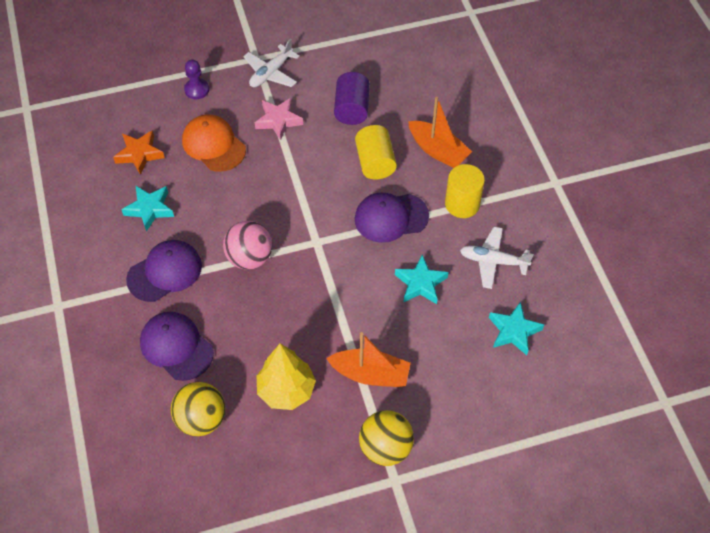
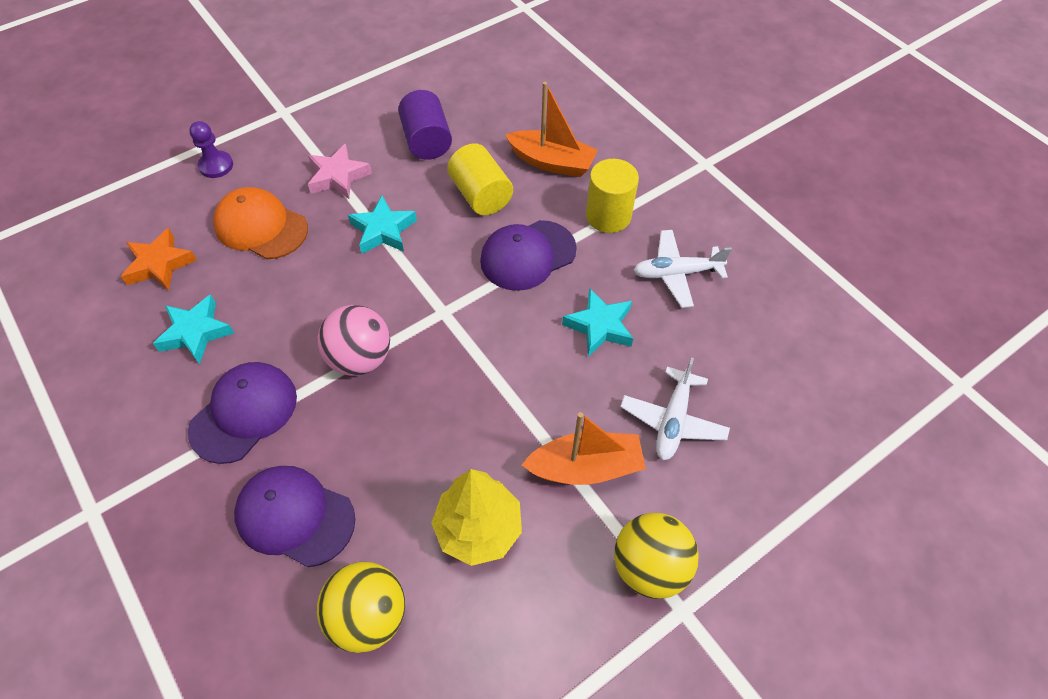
camera: 20 degrees left, 0 degrees up
(271, 73) = (308, 124): white plane -> white plane (673, 420)
(514, 331) = (742, 352): turquoise star -> turquoise star (383, 230)

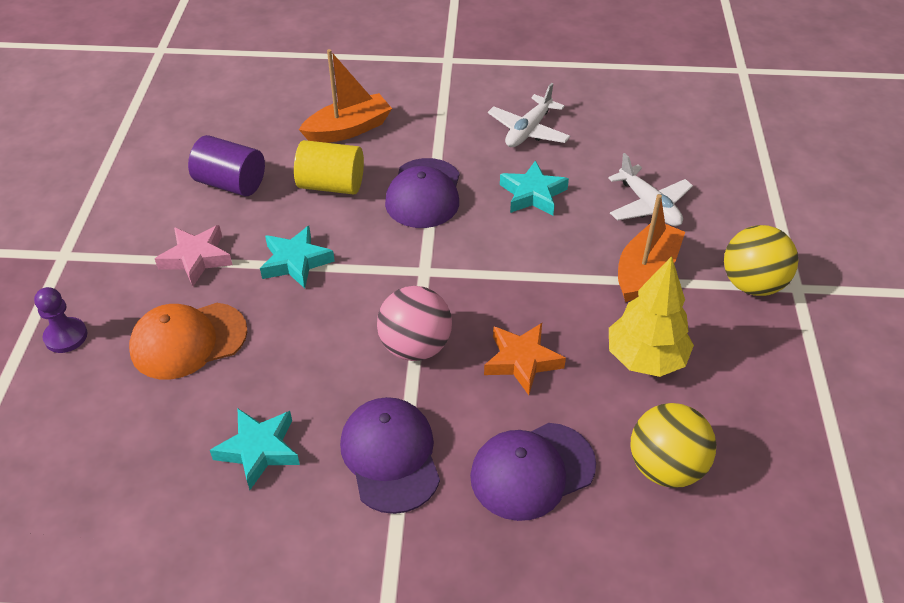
camera: 50 degrees left, 10 degrees down
(159, 264) = (139, 440): orange star -> orange star (522, 361)
(608, 216) = (437, 132): yellow cylinder -> none

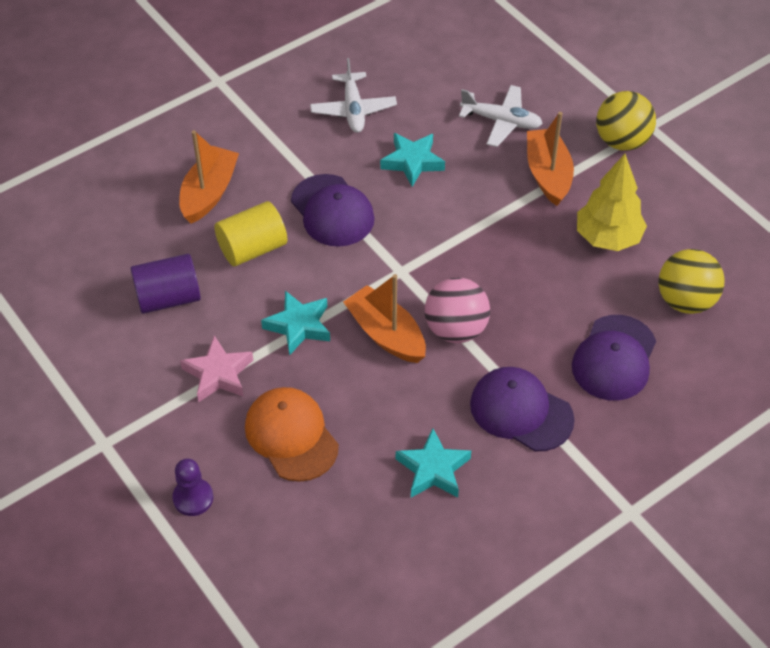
camera: 40 degrees left, 5 degrees up
(188, 340) = (291, 436): orange cap -> orange cap turned 120 degrees clockwise
(354, 312) = (386, 334): none -> orange boat
(522, 361) = (535, 292): orange star -> none

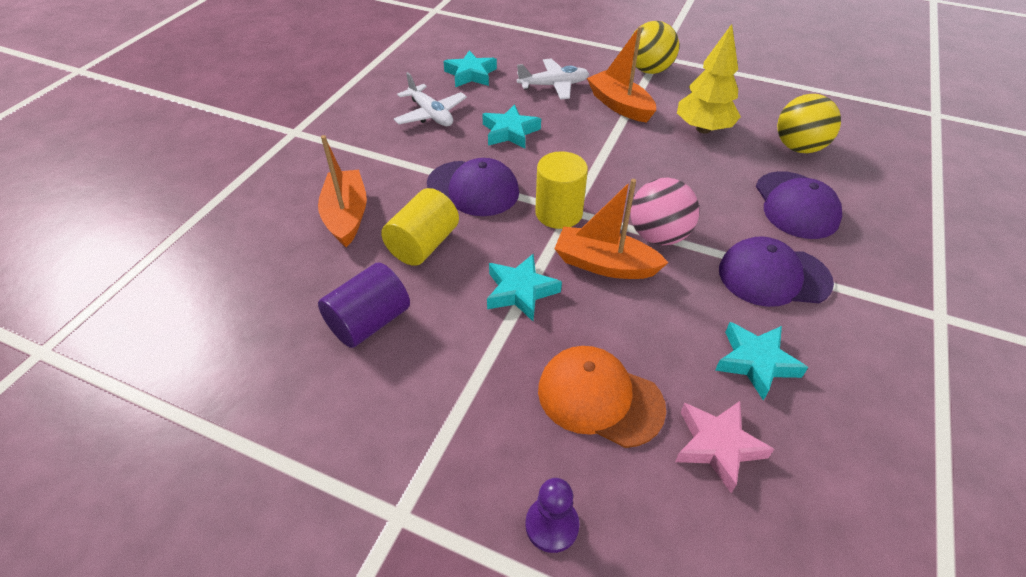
camera: 30 degrees left, 5 degrees down
(218, 374) = (476, 372): pink star -> pink star (717, 446)
(387, 269) = (558, 213): none -> yellow cylinder
(428, 73) = (471, 74): none -> turquoise star

